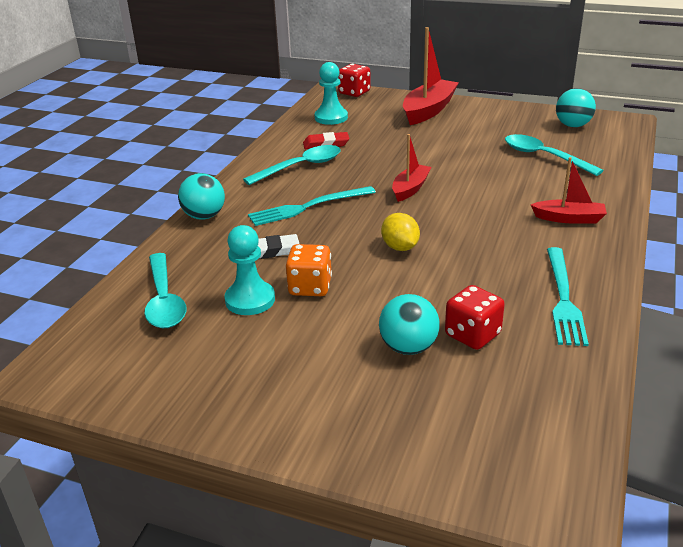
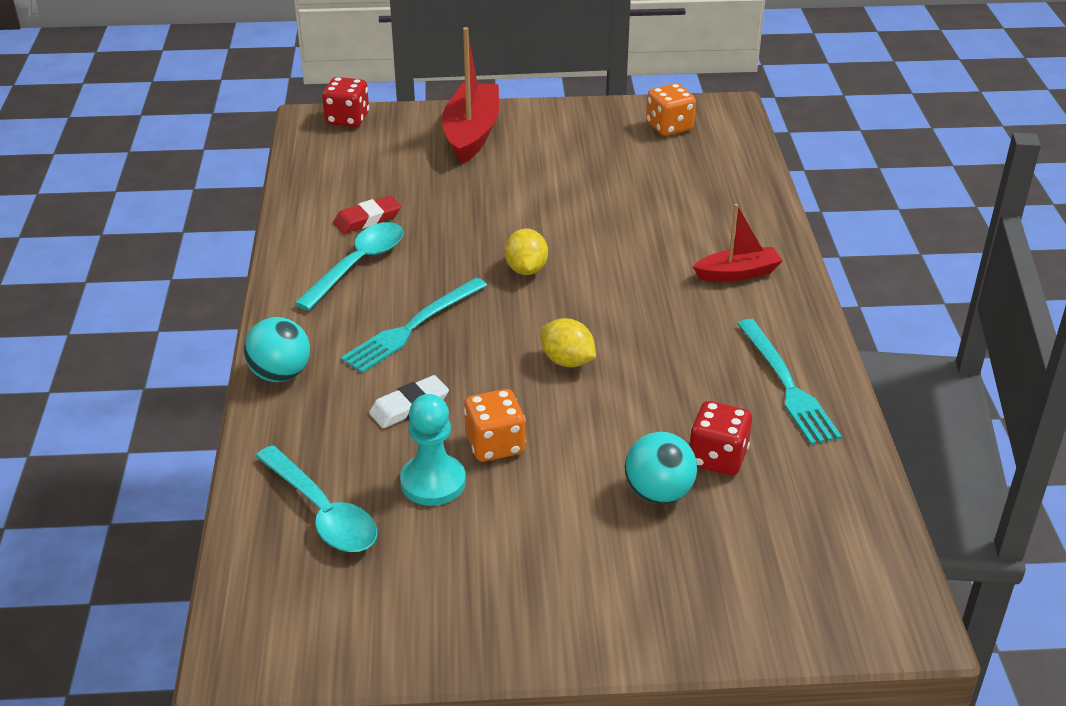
camera: 25 degrees left, 5 degrees up
(331, 118) = (343, 171): turquoise pawn -> none
(410, 189) = (526, 269): red boat -> yellow lemon
(544, 157) = (661, 185): turquoise spoon -> none
(572, 125) = (669, 127): turquoise ball -> orange dice

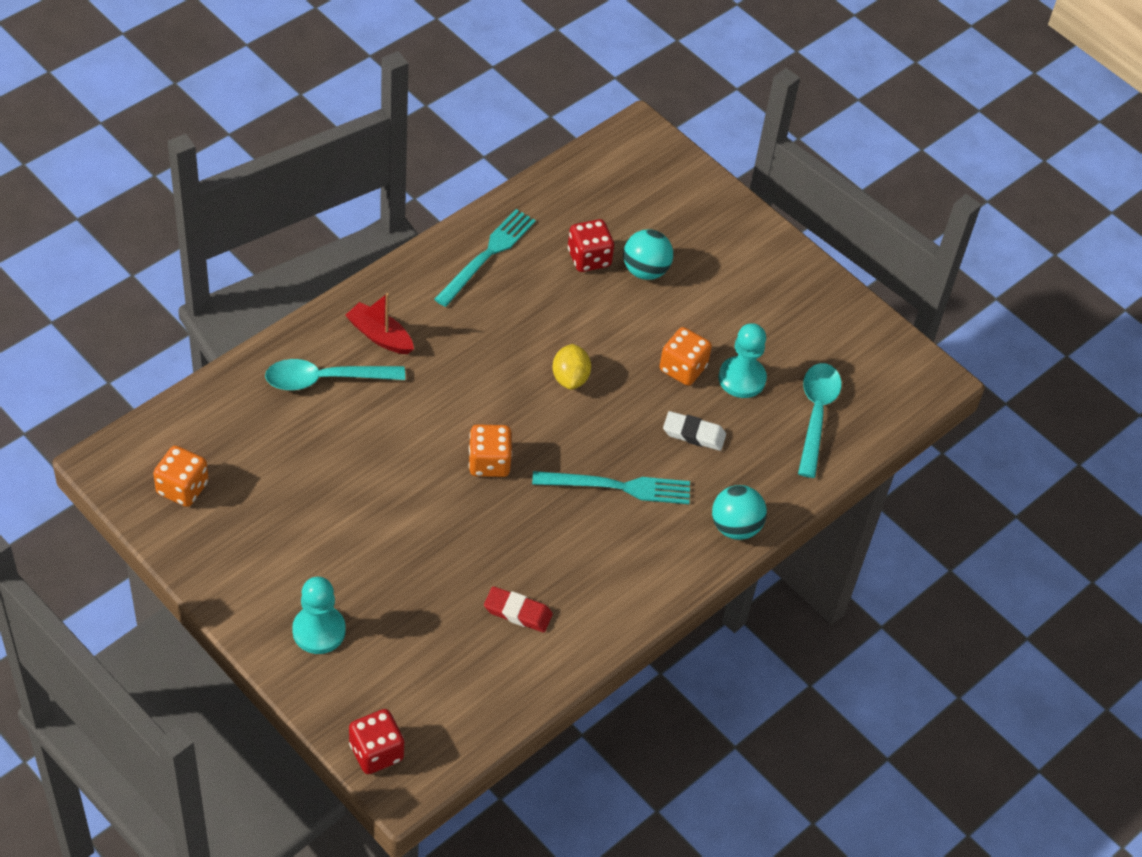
camera: 135 degrees left, 15 degrees up
(358, 265) = (581, 573): turquoise spoon -> turquoise spoon (325, 379)
(471, 134) = (319, 631): red boat -> turquoise pawn
(526, 269) = (489, 463): yellow lemon -> orange dice

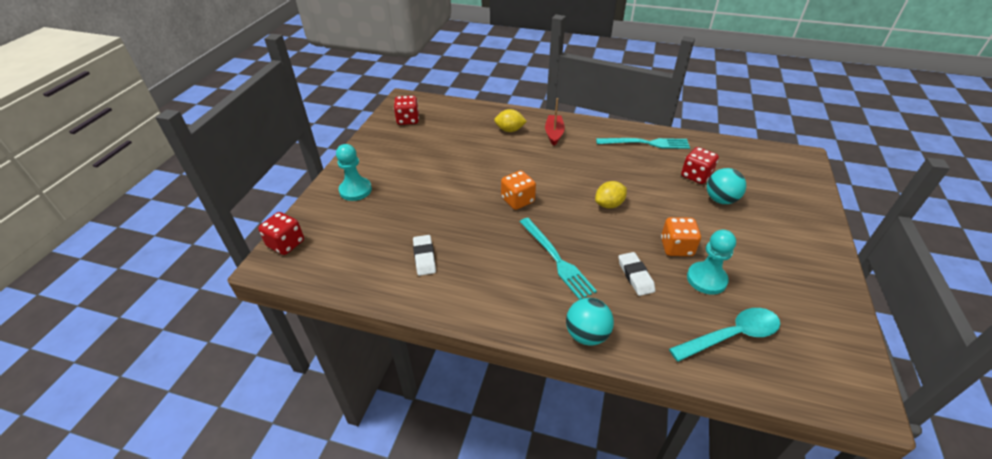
camera: 65 degrees right, 10 degrees down
(182, 488) = (408, 120): orange dice -> red dice
(325, 379) = (510, 130): turquoise spoon -> yellow lemon
(518, 612) = (424, 257): red eraser -> white eraser

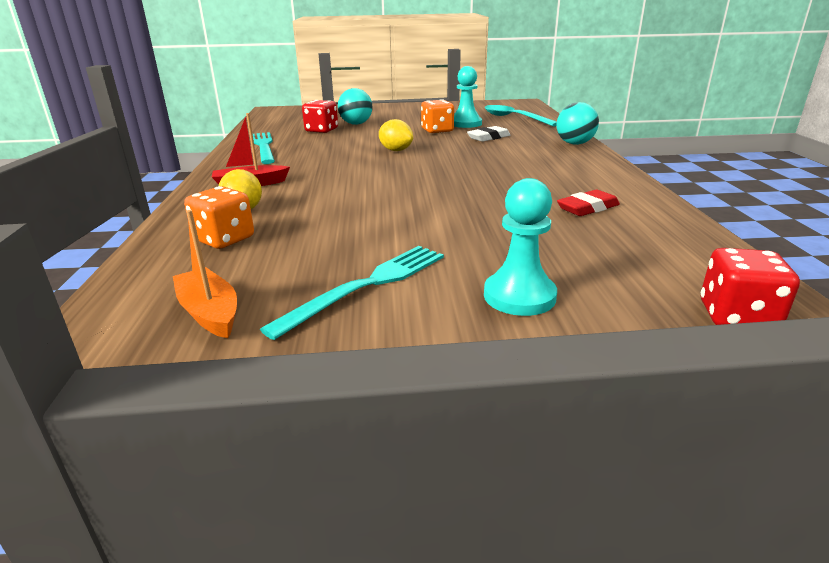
camera: 110 degrees left, 15 degrees down
(408, 120) = (210, 313): red dice -> orange boat
(424, 257) = (587, 208): white eraser -> red eraser
(517, 200) = (425, 182): orange dice -> orange dice (224, 239)
(556, 259) = (503, 158): turquoise fork -> turquoise fork (367, 286)

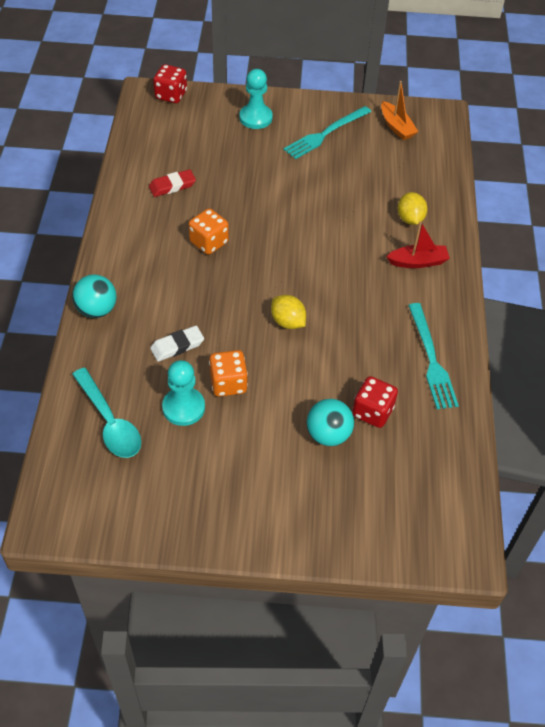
camera: 175 degrees left, 25 degrees up
(224, 239) = (410, 184): orange dice -> orange dice (209, 242)

